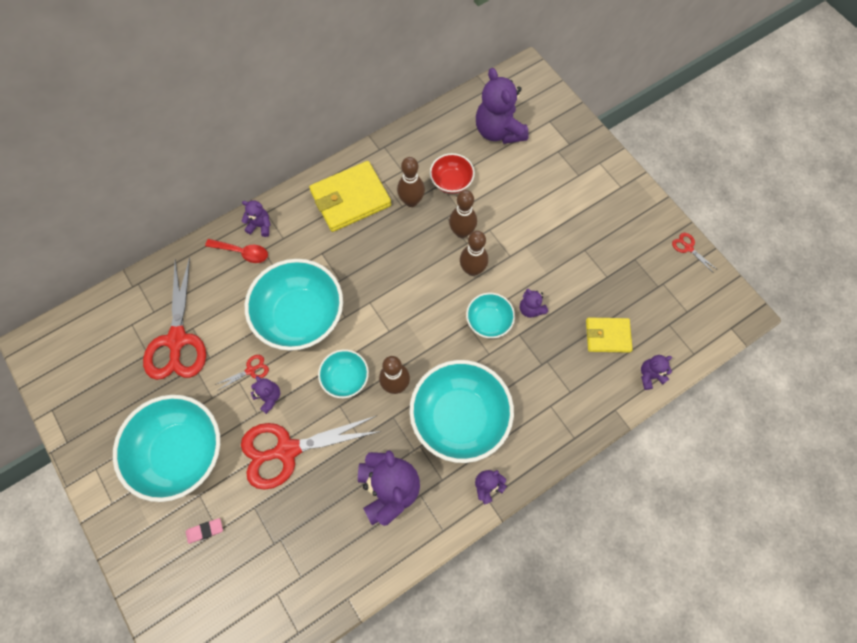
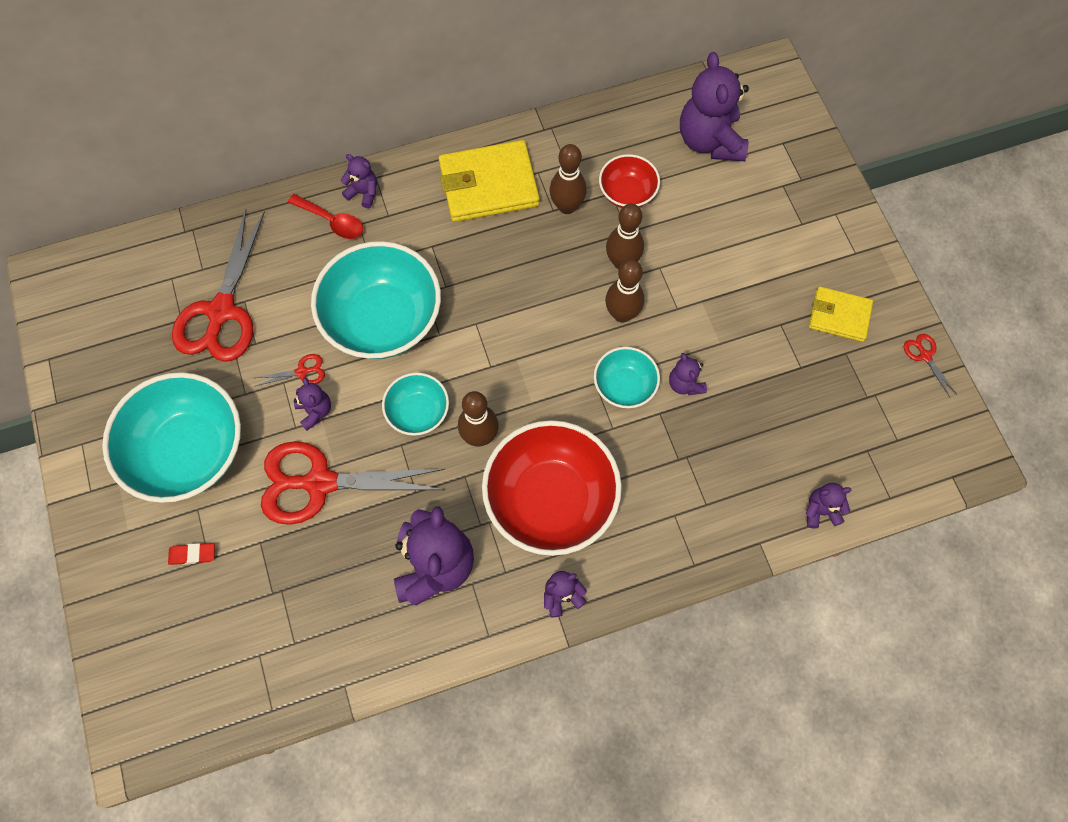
camera: 15 degrees right, 0 degrees up
(205, 531) = (192, 554): pink eraser -> red eraser
(459, 418) = (550, 499): turquoise bowl -> red bowl
(607, 336) = (778, 444): yellow wallet -> yellow wallet (839, 316)

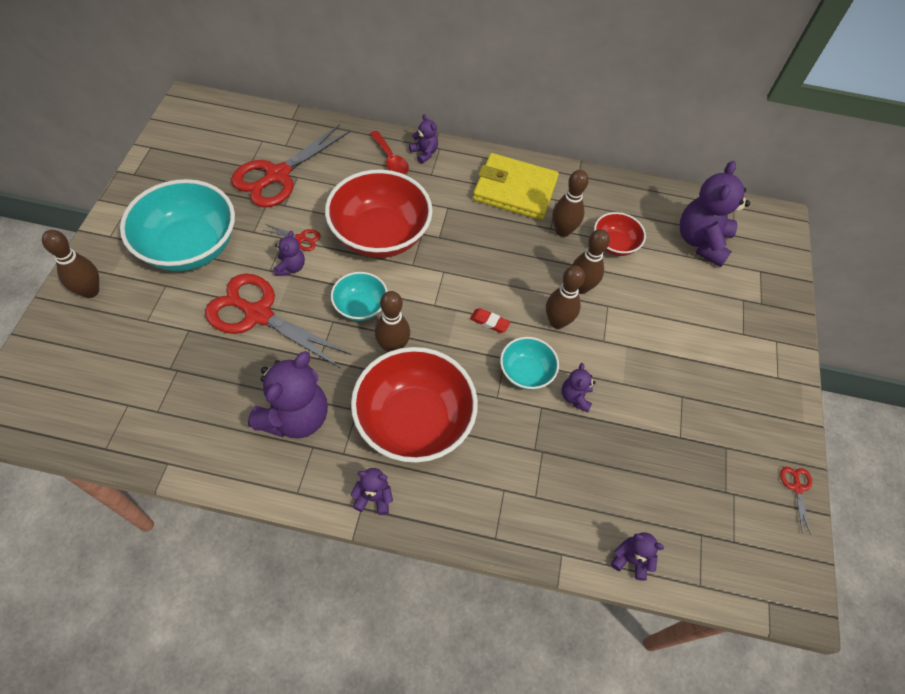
camera: 25 degrees right, 10 degrees down
(121, 563) = (90, 291): none -> brown bowling pin
(192, 554) = (139, 312): red eraser -> red eraser (489, 322)
(383, 320) = (380, 235): turquoise bowl -> red bowl
(839, 316) = (736, 416): yellow wallet -> none

